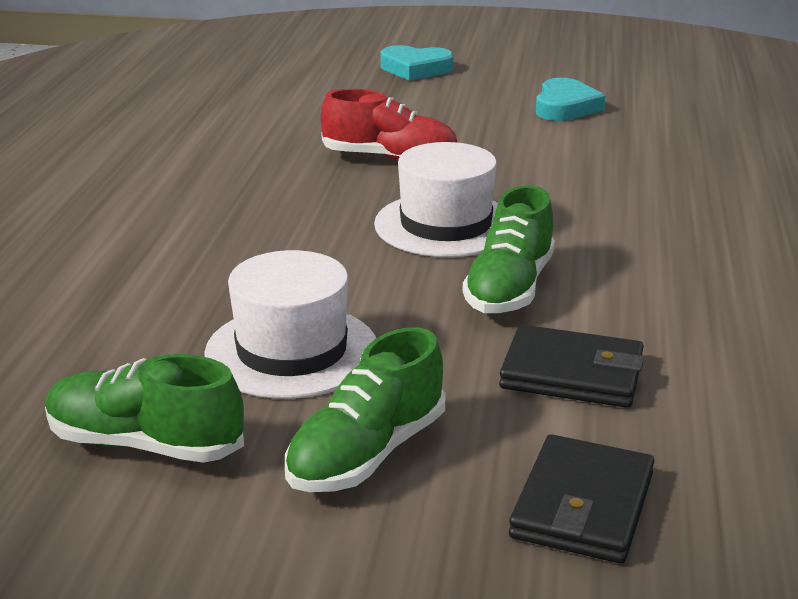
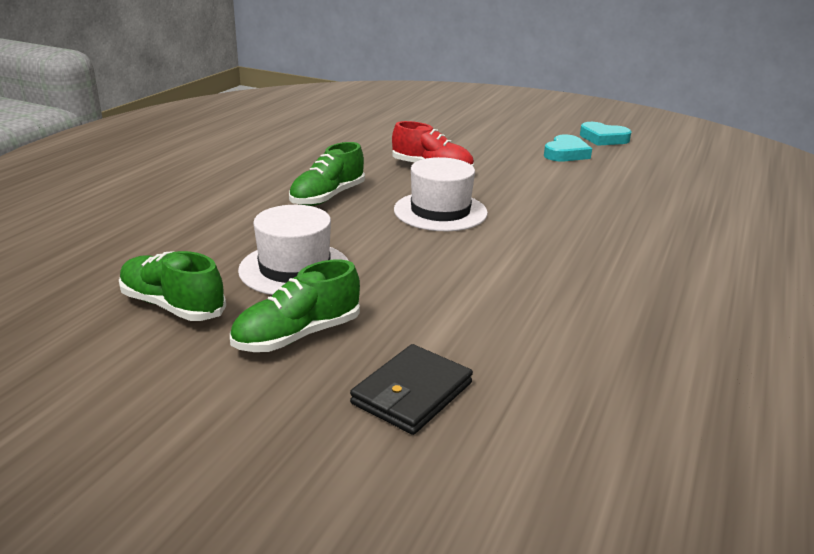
camera: 15 degrees right, 0 degrees up
(415, 69) = (483, 120): turquoise heart -> turquoise heart (603, 138)
(509, 288) = (455, 254): green shoe -> green shoe (327, 197)
(572, 374) = (460, 311): black wallet -> none

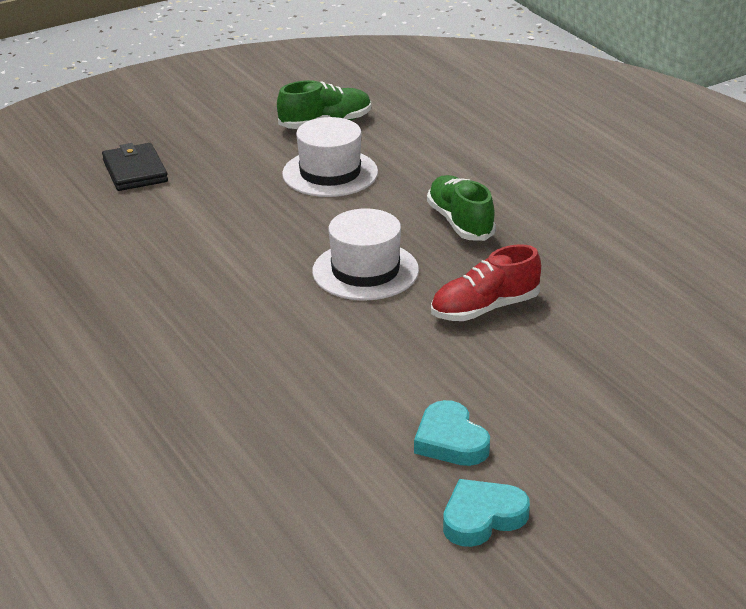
camera: 125 degrees right, 5 degrees up
(297, 335) = (238, 153): green shoe -> none

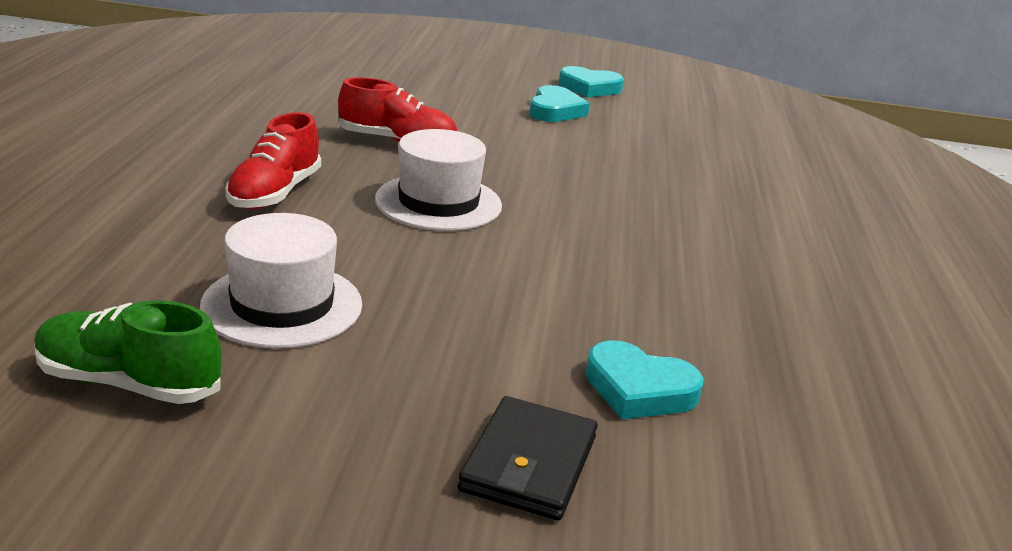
camera: 145 degrees left, 5 degrees down
(116, 220) = (639, 389): none -> turquoise heart
(460, 222) = (274, 193): green shoe -> red shoe

